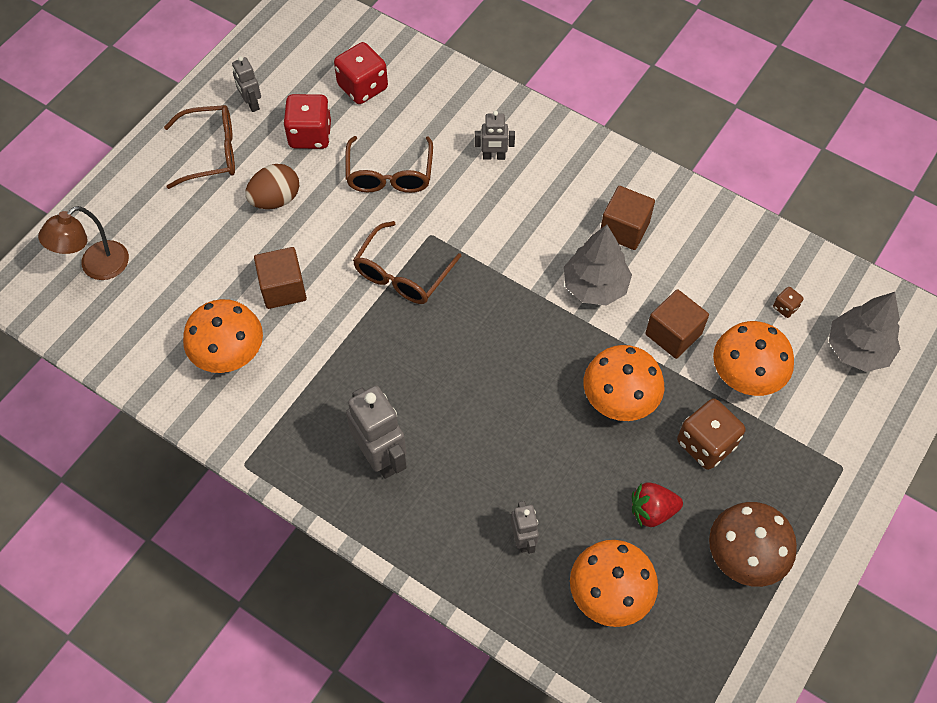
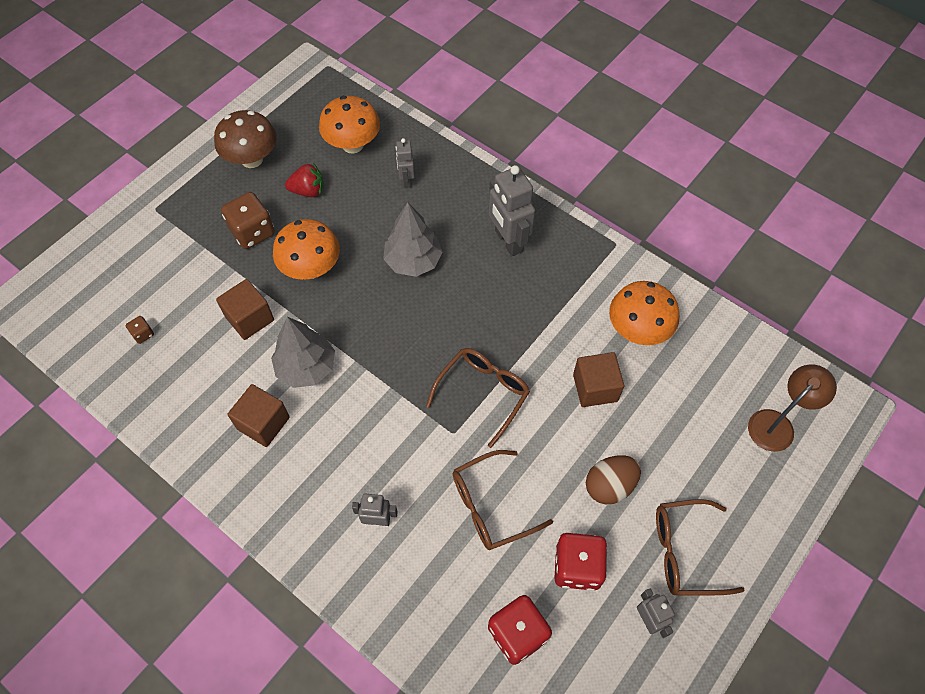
camera: 175 degrees left, 0 degrees up
(389, 175) = (490, 506): brown glasses -> brown glasses turned 120 degrees counterclockwise
(745, 376) = (202, 279): orange mushroom -> none
(857, 349) = (98, 294): grey tree -> grey tree (413, 261)

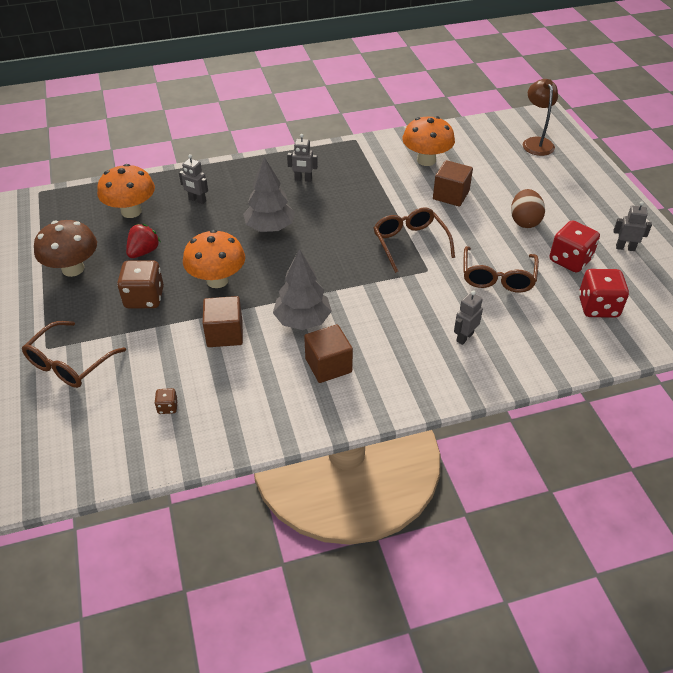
camera: 55 degrees left, 15 degrees down
(508, 241) = (303, 179): grey robot -> grey robot, size x0.56
(684, 552) = (591, 213): brown glasses -> brown glasses (69, 364)

